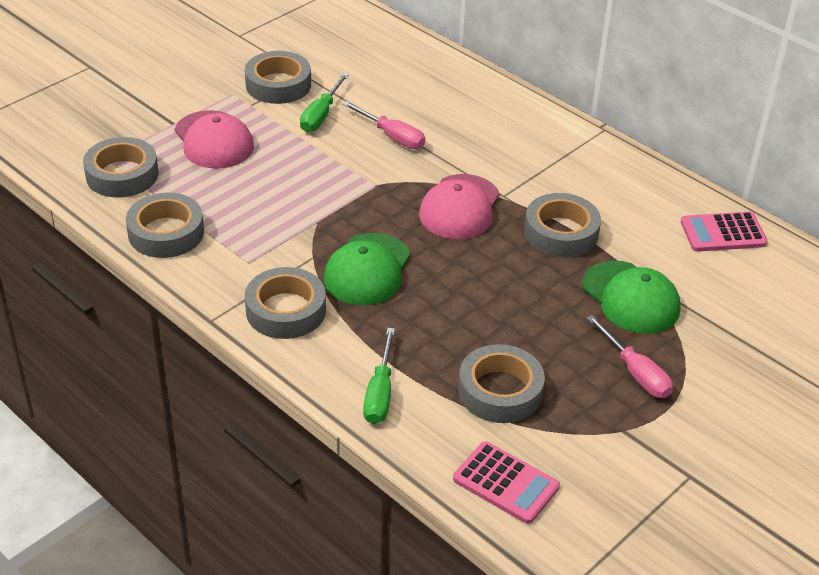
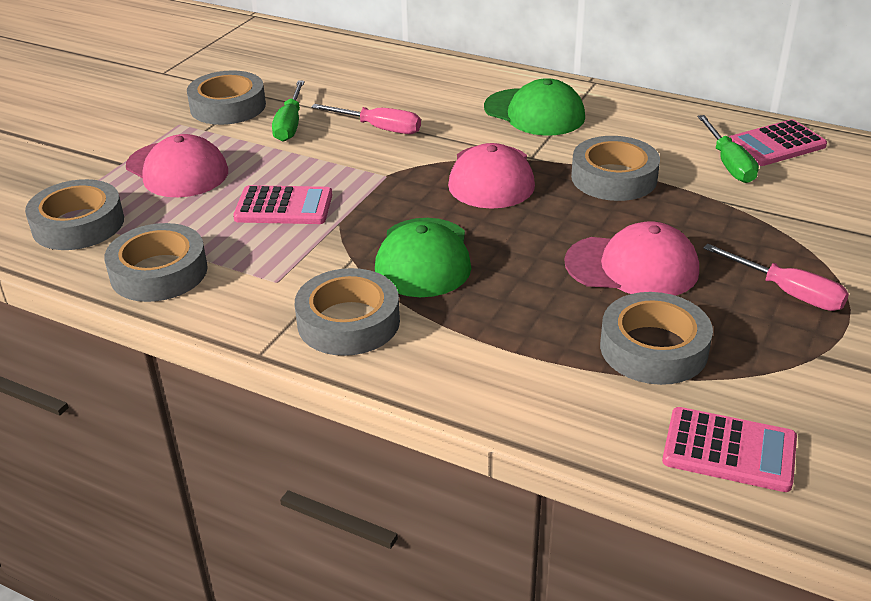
camera: 15 degrees left, 5 degrees down
(282, 196) = (284, 207): none -> pink calculator
(380, 393) = (514, 385): green screwdriver -> green screwdriver (728, 163)
(525, 319) = (632, 267): none -> pink cap
(631, 298) = (729, 221): green cap -> green cap (534, 113)

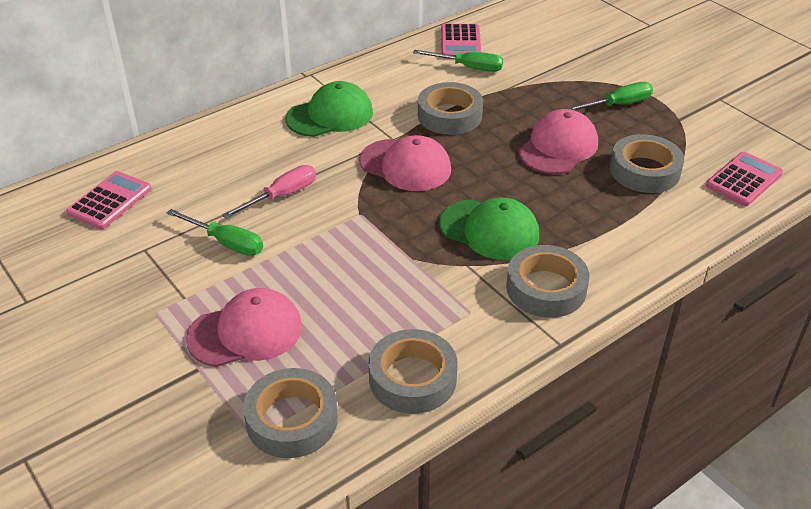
camera: 65 degrees left, 5 degrees up
(228, 106) = (152, 272): grey tape -> none
(284, 207) = (364, 281): pink calculator -> pink calculator (110, 201)
(787, 292) = (618, 105): pink screwdriver -> green screwdriver

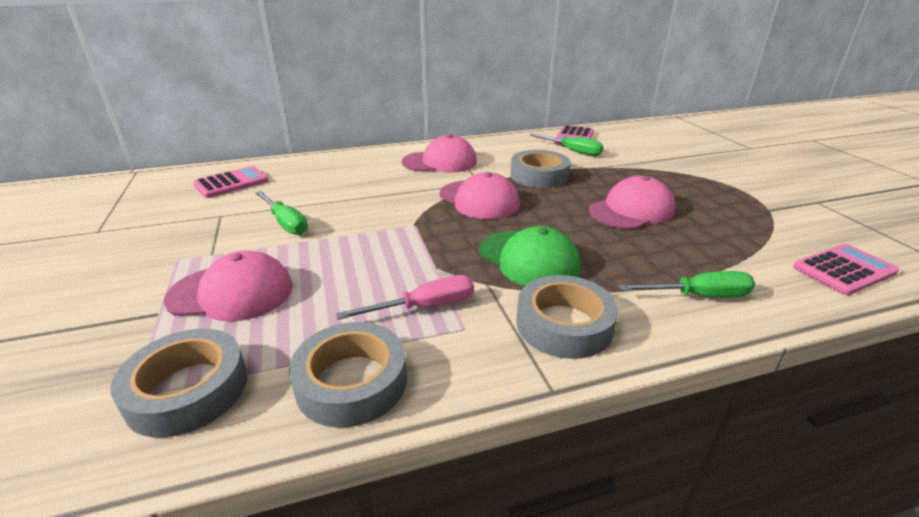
camera: 20 degrees right, 10 degrees down
(281, 196) = (359, 202): pink screwdriver -> pink screwdriver (424, 307)
(330, 115) = (440, 162): green cap -> pink cap
(618, 105) = (704, 191): green screwdriver -> green screwdriver (698, 296)
(644, 171) = (720, 242): grey tape -> none

